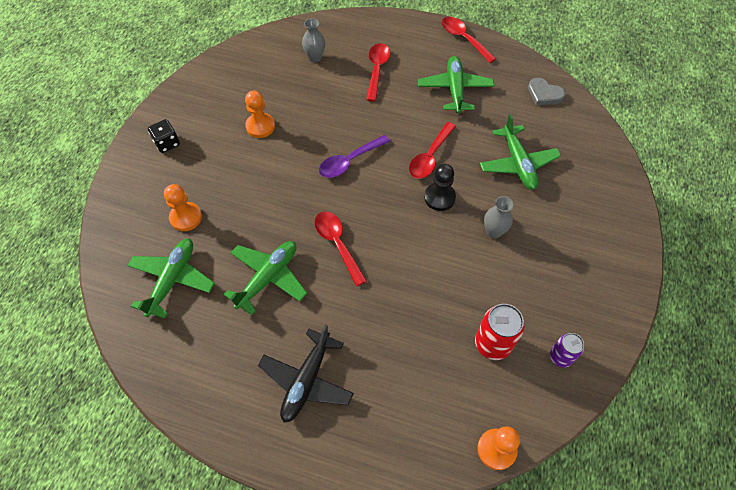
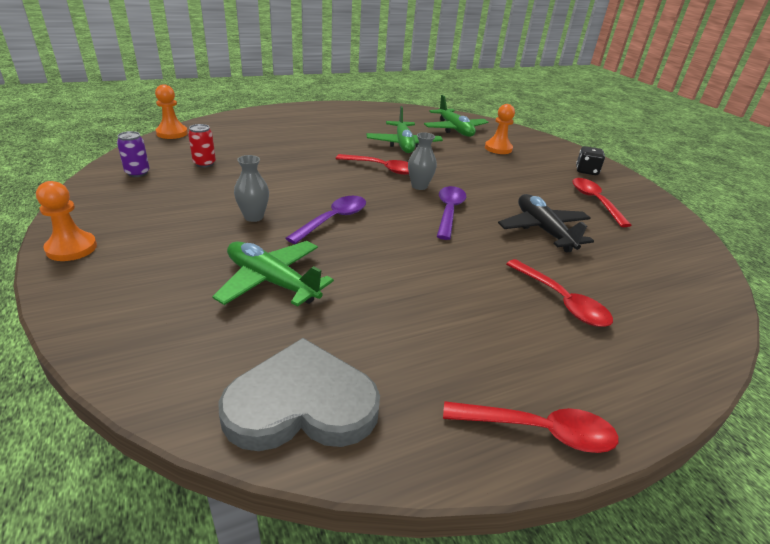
camera: 135 degrees right, 25 degrees down
(260, 126) = (556, 203): orange pawn -> orange pawn (71, 248)
(307, 380) = (322, 124): black plane -> black plane (543, 230)
(315, 57) = (636, 278): grey vase -> grey vase (419, 186)
(430, 157) = (381, 245): red spoon -> red spoon (594, 201)
(439, 197) = (333, 219): black pawn -> purple spoon
(455, 89) = (443, 330): green plane -> none
(492, 344) = (204, 163): red can -> red can, size x0.63
(544, 94) = (301, 403): grey heart -> grey heart, size x1.84

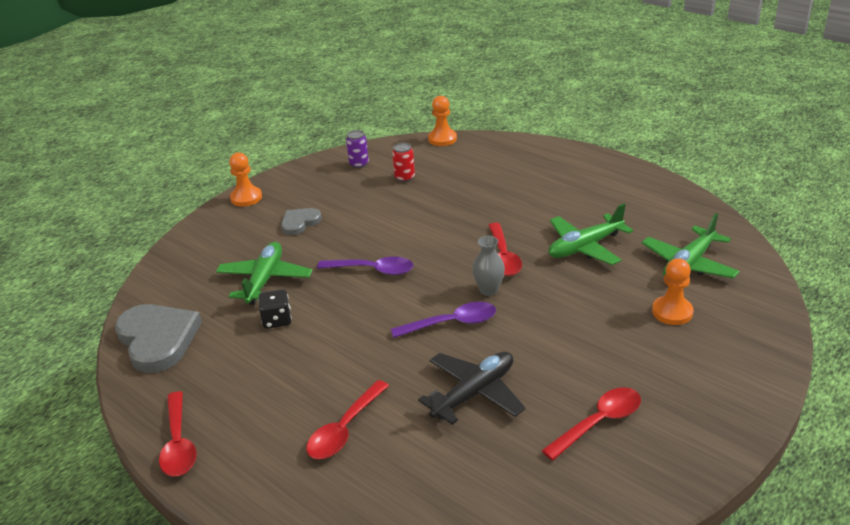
camera: 70 degrees right, 0 degrees up
(190, 231) = (300, 223): none -> grey heart
(254, 217) = (342, 236): grey vase -> none
(586, 171) = (698, 401): black dice -> black dice (277, 320)

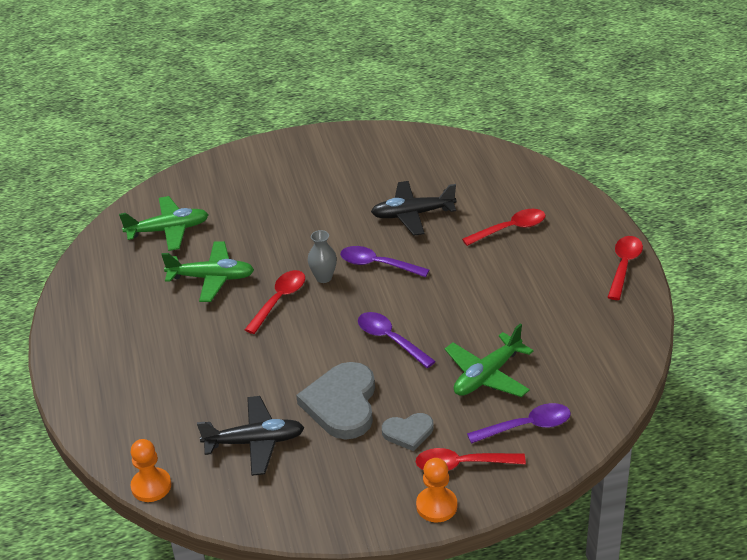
camera: 145 degrees left, 5 degrees up
(157, 339) = (609, 357): grey heart -> grey heart (342, 404)
(208, 261) = (527, 426): none -> purple spoon
(277, 320) = (502, 329): black dice -> none
(359, 164) = (277, 494): purple can -> none
(404, 178) = (255, 442): red can -> black plane
(599, 422) = (361, 170): red spoon -> red spoon (462, 465)
(672, 312) = (231, 206): orange pawn -> none

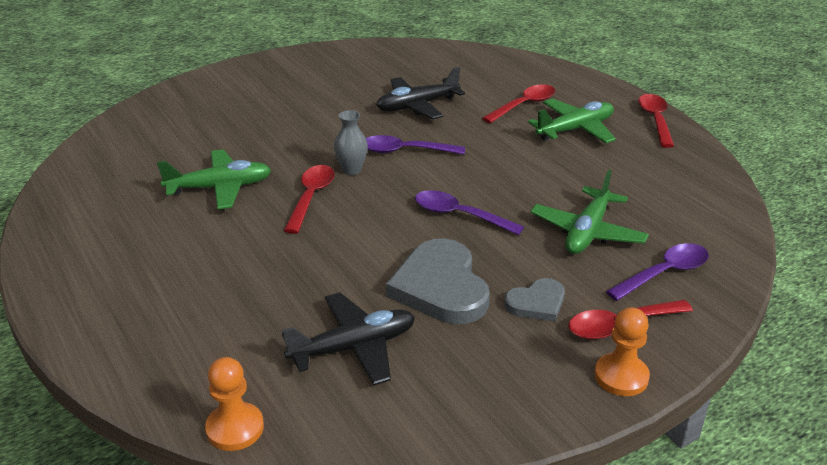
camera: 20 degrees left, 5 degrees down
(168, 230) = (148, 151): green plane -> green plane (575, 130)

